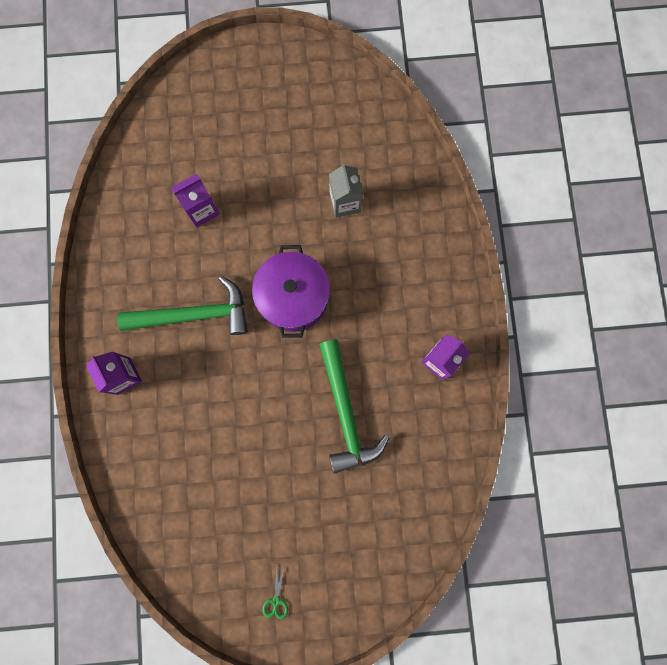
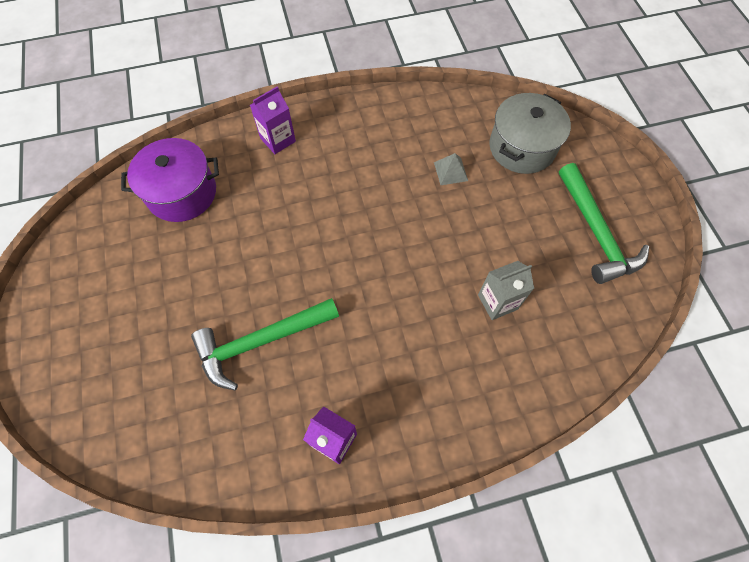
camera: 80 degrees right, 15 degrees down
(188, 136) = (522, 147): none -> grey pot
(194, 314) = (345, 183): green hammer -> green hammer (596, 232)
(201, 210) = (451, 171): purple carton -> grey pyramid
(276, 601) = (63, 305): green scissors -> none
(293, 297) = (379, 268): purple pot -> purple pot (182, 193)

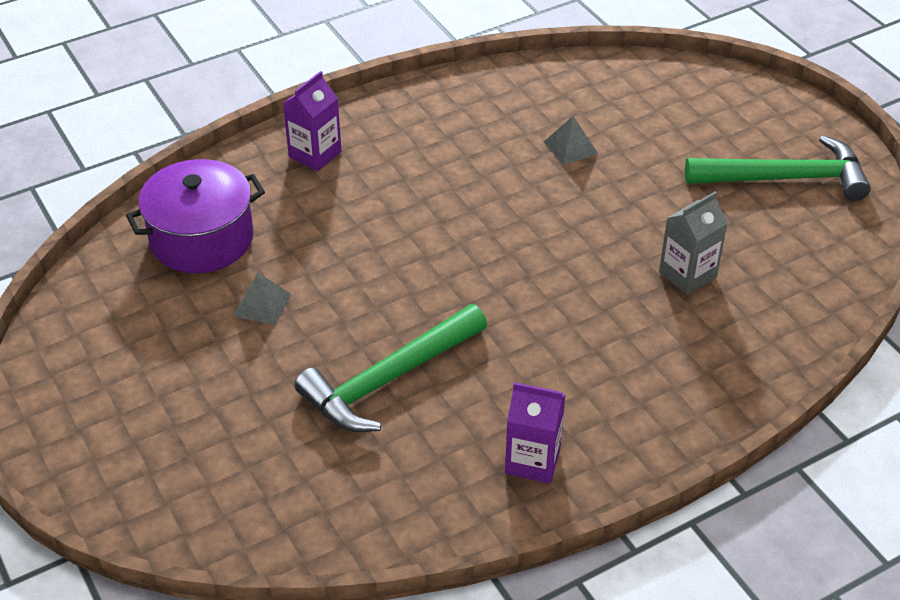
camera: 15 degrees left, 20 degrees down
(200, 257) = (262, 304): none -> grey pyramid
(522, 147) = (655, 105): grey pot -> none
(596, 232) = (785, 178): green hammer -> green hammer turned 60 degrees counterclockwise

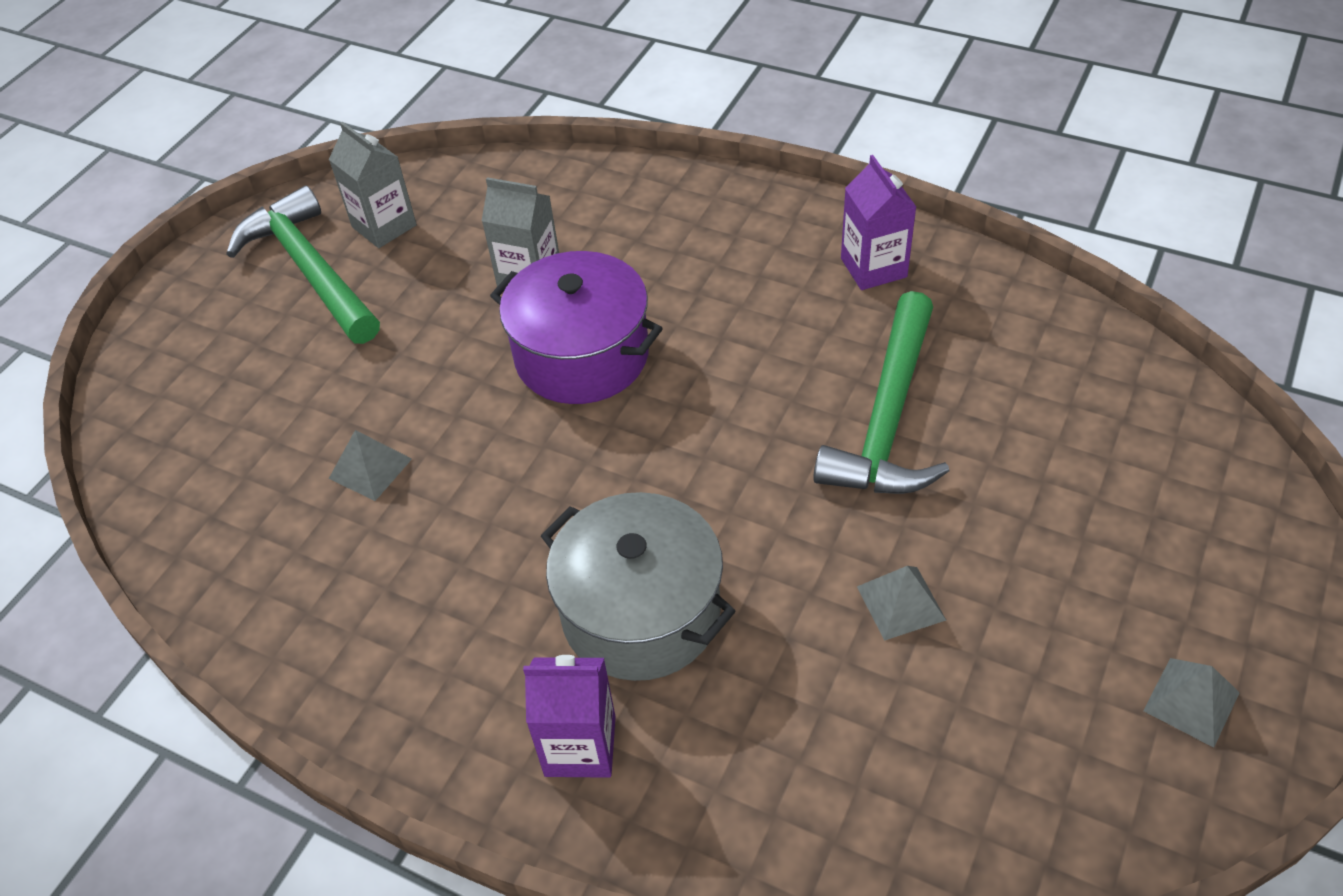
camera: 120 degrees left, 5 degrees up
(82, 380) = (1191, 701): none -> grey pyramid
(202, 239) = (858, 761): purple pot -> purple pot (582, 355)
(365, 206) = (641, 612): none -> grey pot
(389, 380) = (888, 418): green hammer -> green hammer turned 90 degrees clockwise
(809, 226) = (384, 226): none -> grey carton

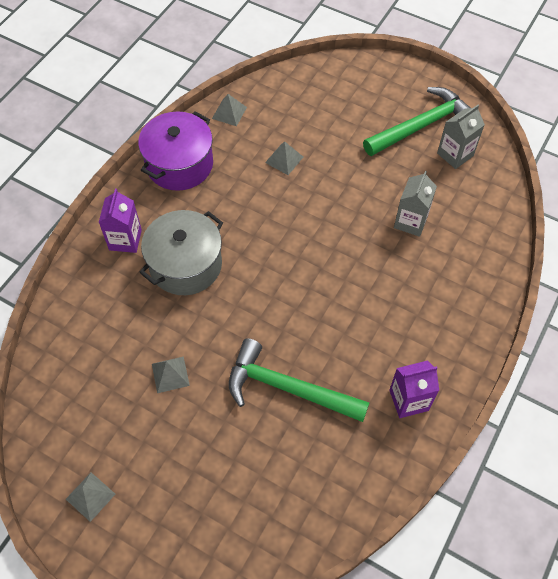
camera: 90 degrees right, 10 degrees up
(221, 582) = (229, 112): none -> grey pyramid
(582, 355) = (348, 245): purple pot -> purple pot (179, 164)

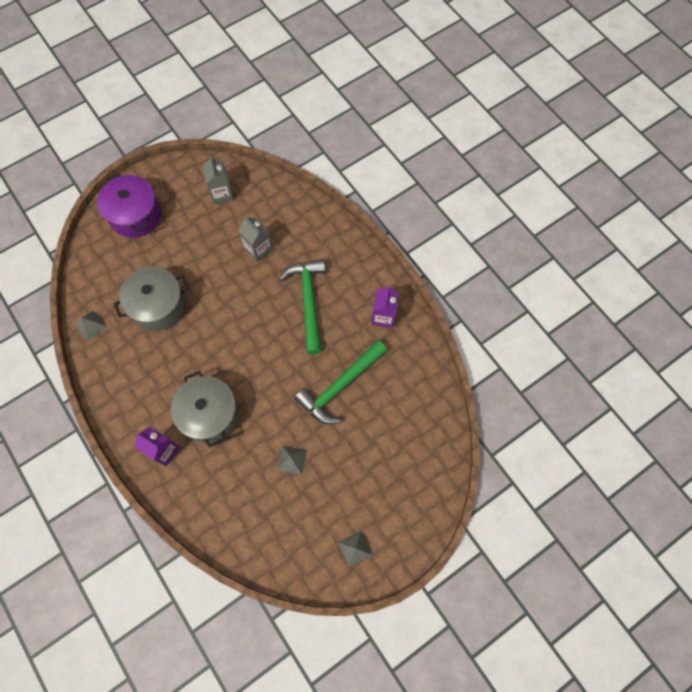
camera: 65 degrees left, 10 degrees up
(179, 164) = (117, 383): purple pot -> purple pot (135, 215)
(284, 159) = (158, 306): grey pyramid -> grey pot
(421, 125) = (185, 201): green hammer -> green hammer (308, 301)

